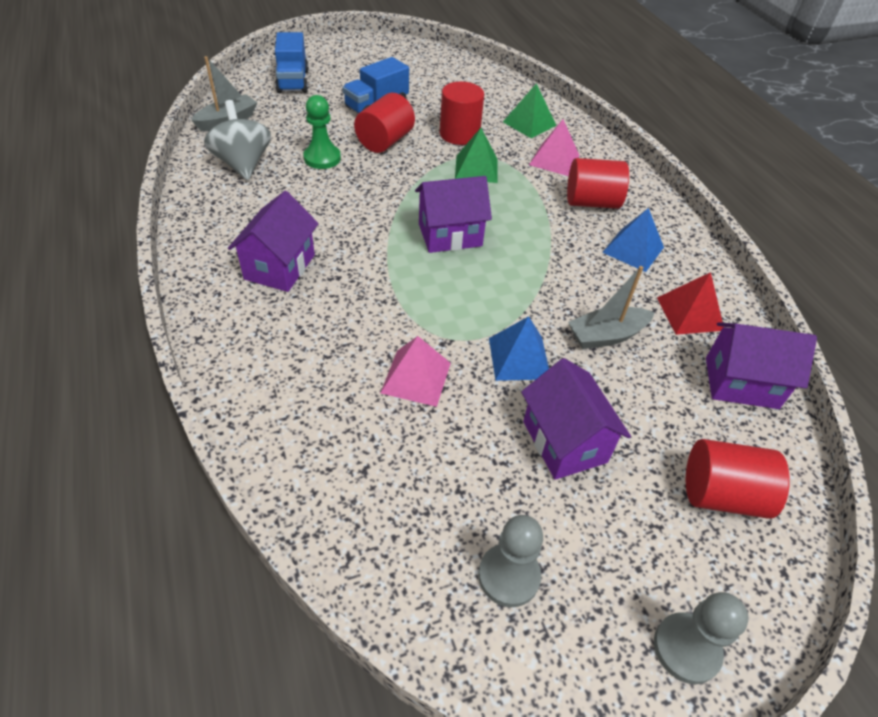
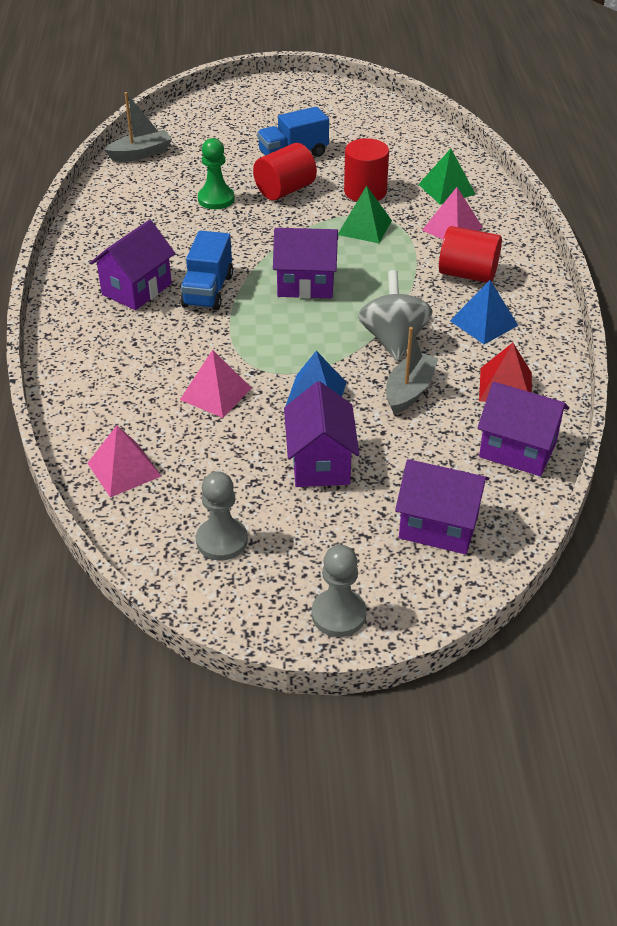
camera: 20 degrees right, 5 degrees down
(243, 164) = (139, 196): grey spinning top -> grey spinning top (393, 340)
(293, 81) = (220, 121): blue truck -> blue truck (208, 291)
(354, 501) = (124, 469): none -> pink pyramid
(606, 335) = (409, 391): grey boat -> grey boat turned 120 degrees clockwise
(722, 494) = (438, 526): red cylinder -> purple house

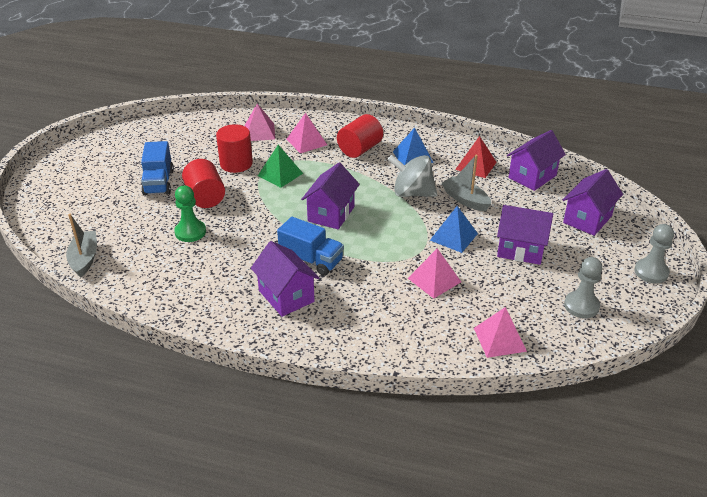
camera: 70 degrees left, 5 degrees down
(446, 189) = (259, 132): green pyramid -> pink pyramid

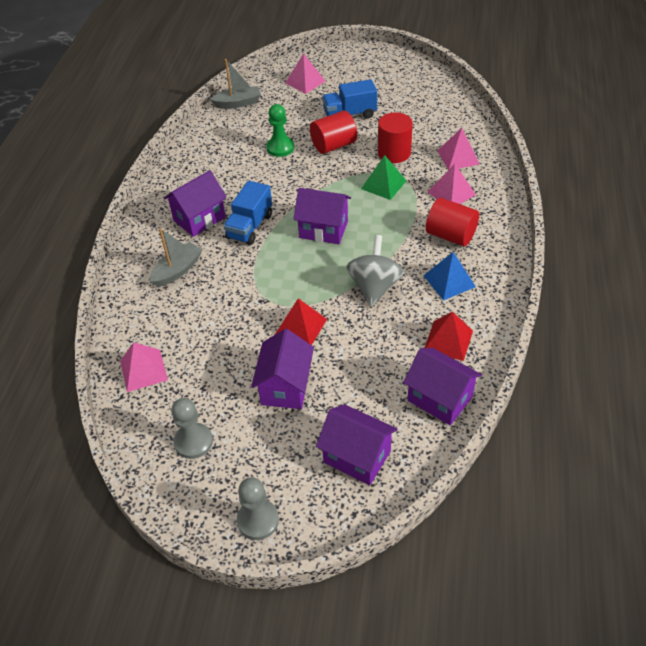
camera: 85 degrees right, 10 degrees up
(434, 280) = (228, 315): pink pyramid -> pink pyramid (305, 82)
(453, 236) = (301, 327): blue pyramid -> red pyramid
(465, 200) = (372, 334): grey boat -> grey boat (177, 270)

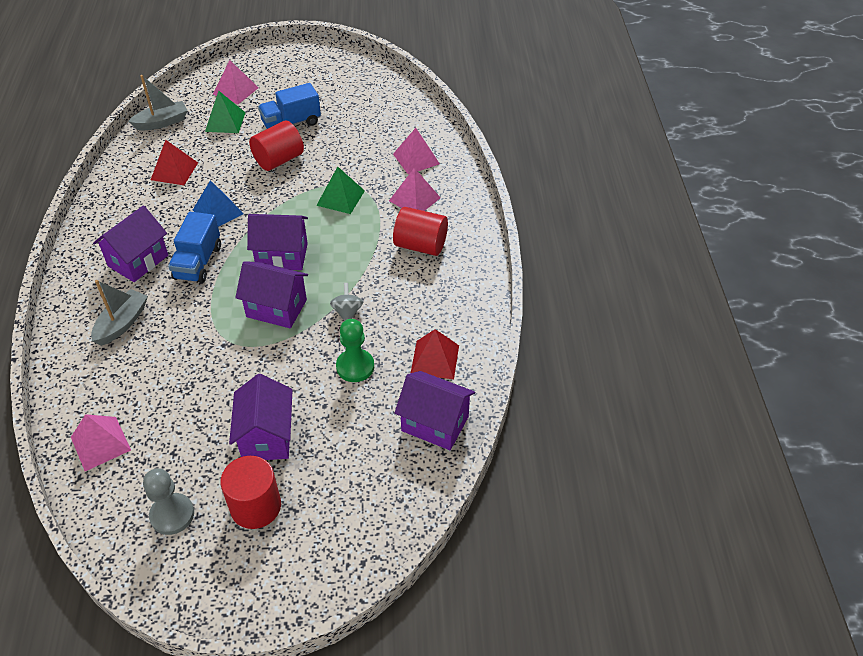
camera: 15 degrees left, 0 degrees up
(258, 520) = (259, 589): grey pawn -> none
(280, 148) = (219, 169): green pawn -> green pawn (355, 367)
(292, 108) = (225, 122): none -> green pyramid
(301, 327) = (273, 368): red pyramid -> red pyramid (174, 171)
(357, 456) = (356, 500): purple house -> purple house (276, 308)
(374, 287) = (347, 312): grey spinning top -> grey spinning top, size x0.53
(394, 153) = (346, 161): red cylinder -> red cylinder (255, 506)
(449, 281) = (426, 295): blue pyramid -> blue pyramid (218, 212)

